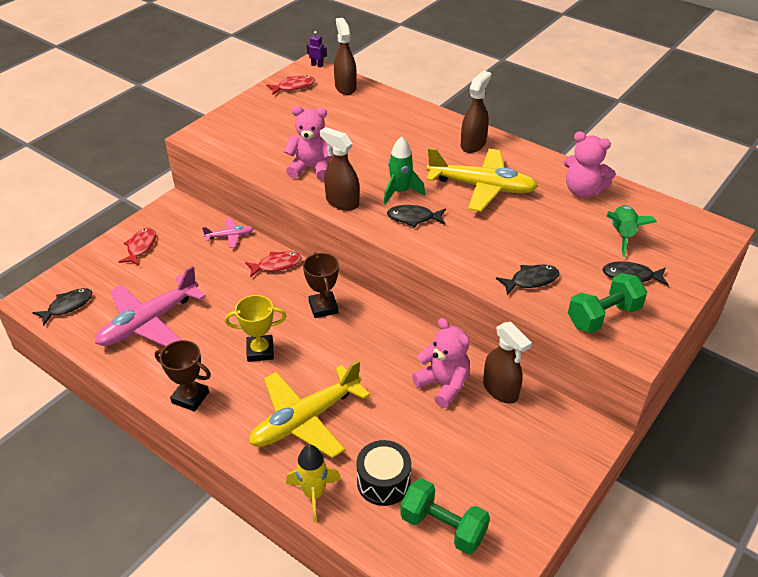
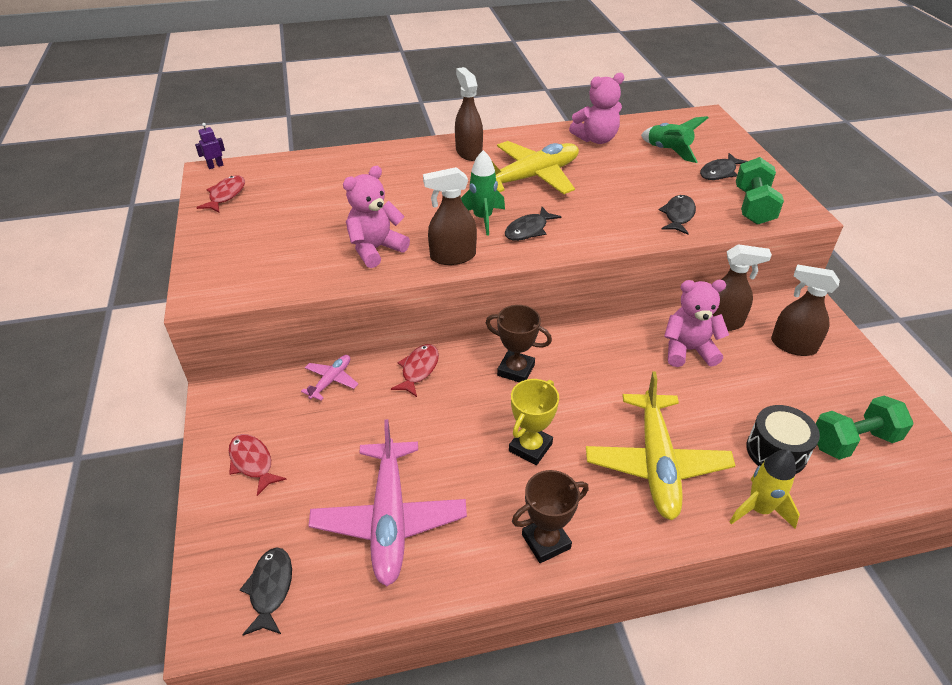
camera: 50 degrees left, 0 degrees up
(345, 87) = (280, 169): brown spray bottle -> brown spray bottle (793, 345)

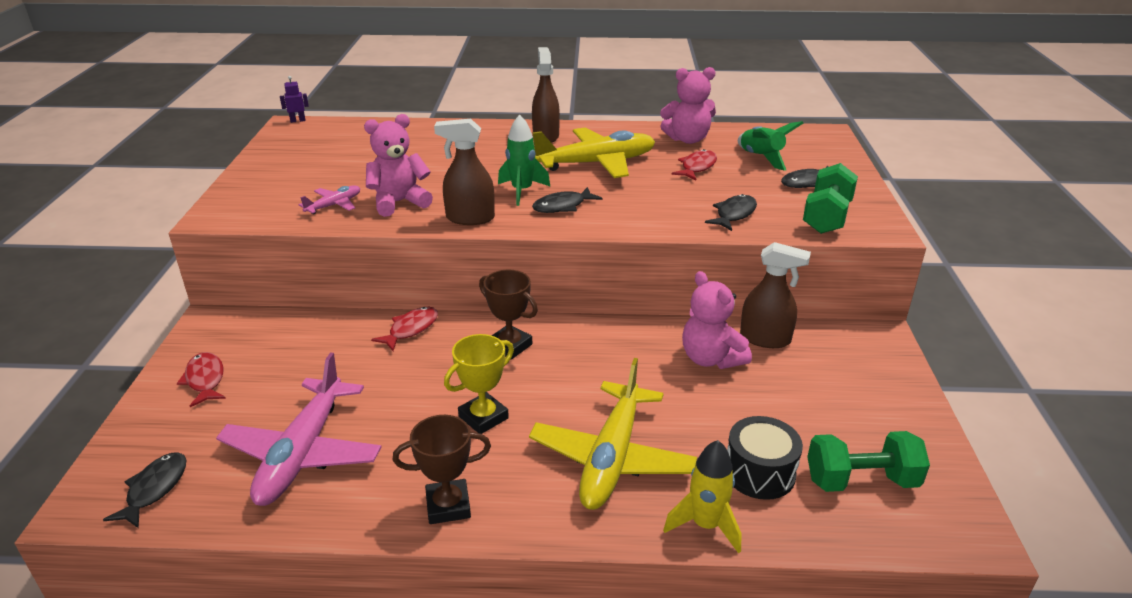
camera: 15 degrees right, 10 degrees down
(226, 195) = (291, 144): red fish -> red fish (697, 167)
(331, 380) = (320, 324): pink plane -> pink plane (334, 205)
(688, 350) = (711, 359): pink teddy bear -> pink teddy bear turned 135 degrees counterclockwise
(793, 345) = (839, 374): brown spray bottle -> none

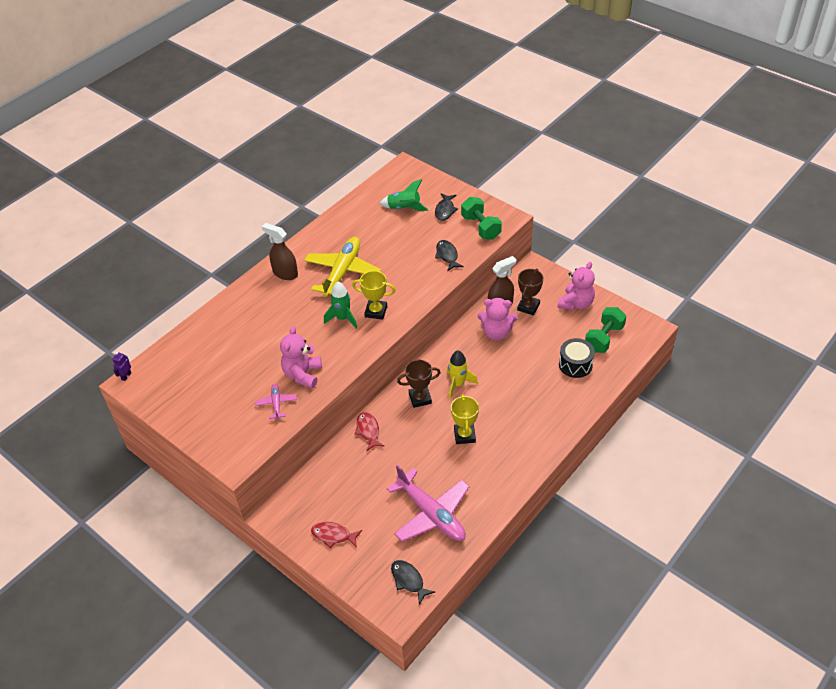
camera: 50 degrees left, 15 degrees up
(448, 506) = (510, 475): brown trophy -> brown trophy (528, 307)
(470, 218) = (351, 353): brown spray bottle -> none
(562, 206) = (376, 311): black fish -> yellow trophy
(611, 458) = (528, 405): yellow plane -> none
(687, 139) = (354, 220): pink teddy bear -> pink teddy bear (576, 303)
(697, 167) = (388, 237): red fish -> none
(705, 525) = (587, 399): yellow rocket -> yellow rocket (458, 384)

